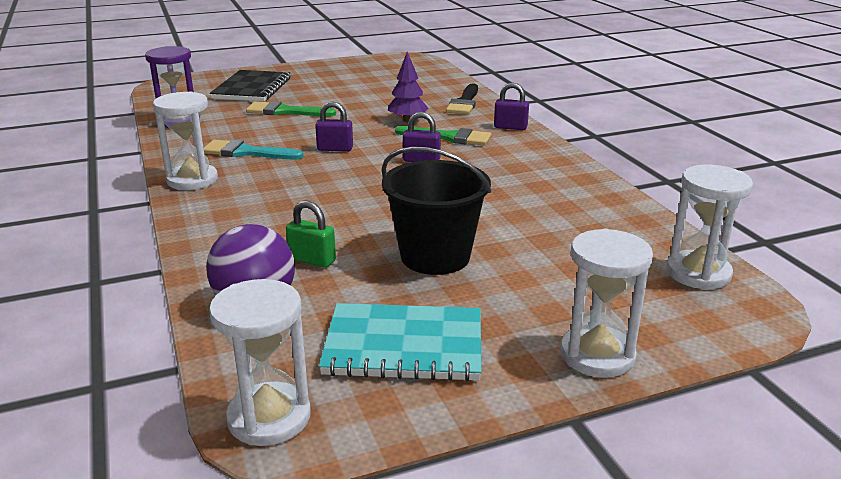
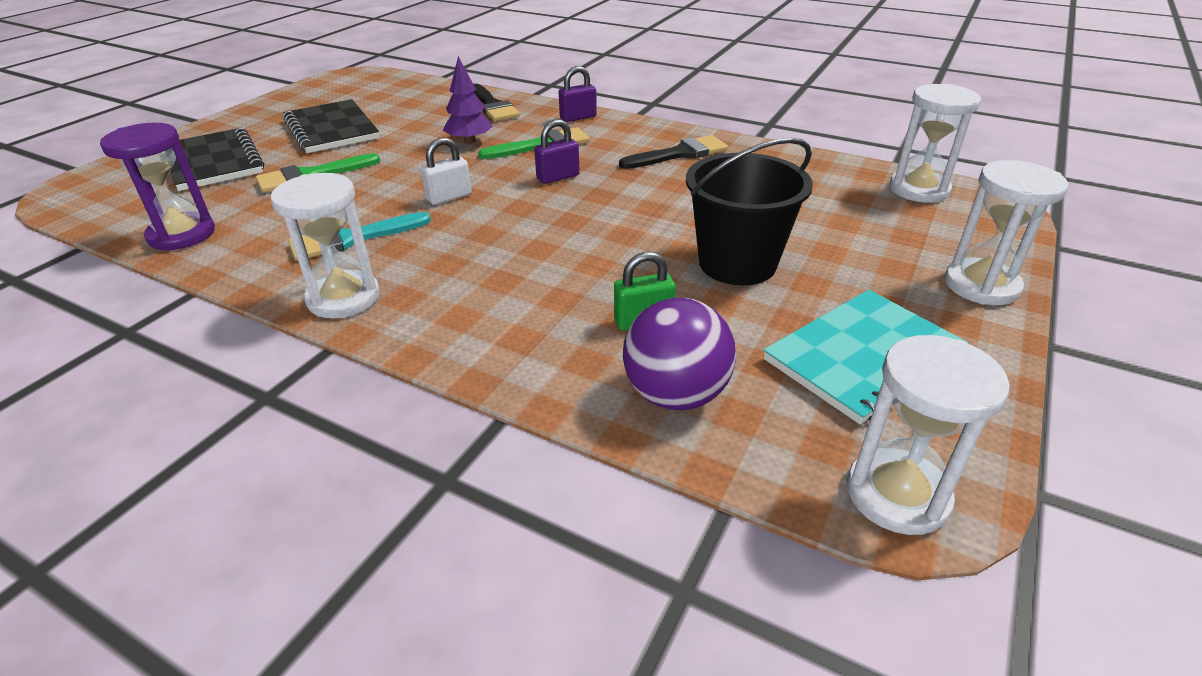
camera: 40 degrees left, 10 degrees up
(335, 149) = (449, 197): purple padlock -> white padlock
(340, 88) = (331, 129): none -> black notebook
(538, 175) = (679, 154): none -> black brush

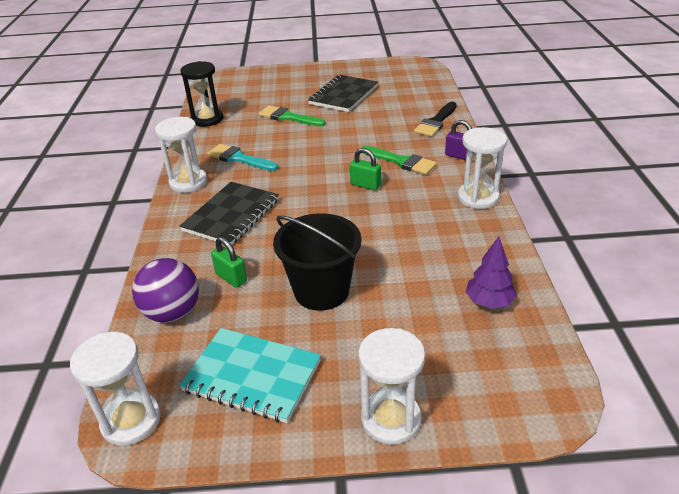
camera: 60 degrees right, 0 degrees up
(182, 234) = (207, 119): purple hourglass -> black hourglass
(214, 162) = (276, 89): black notebook -> black notebook (231, 215)
(449, 197) = (305, 163): white padlock -> none
(469, 141) = (378, 138): purple tree -> purple tree (489, 302)
(558, 177) = (365, 185): purple padlock -> green padlock
(679, 154) = (452, 215): black brush -> none
(919, 189) = (527, 350): white hourglass -> white hourglass (478, 197)

